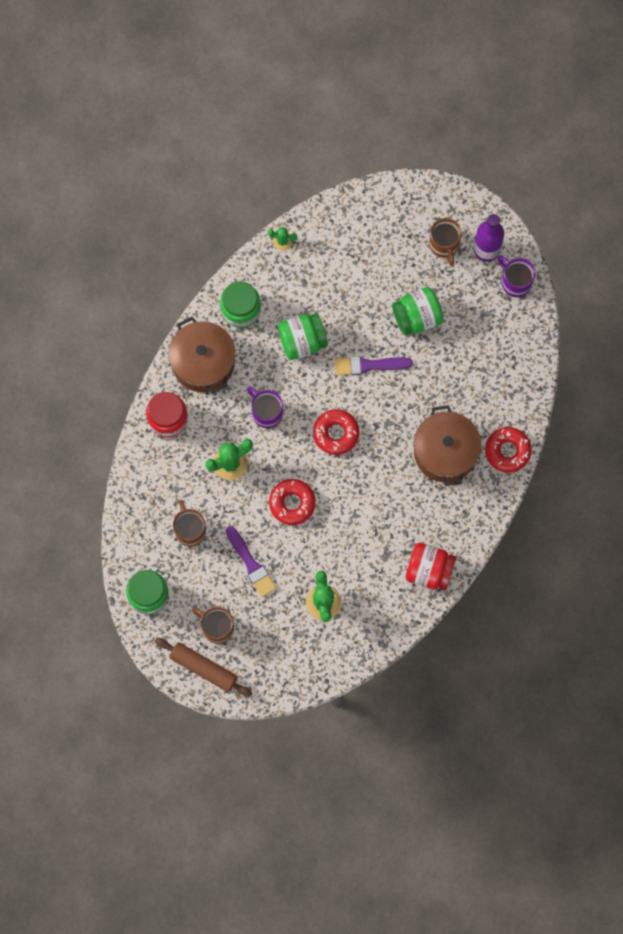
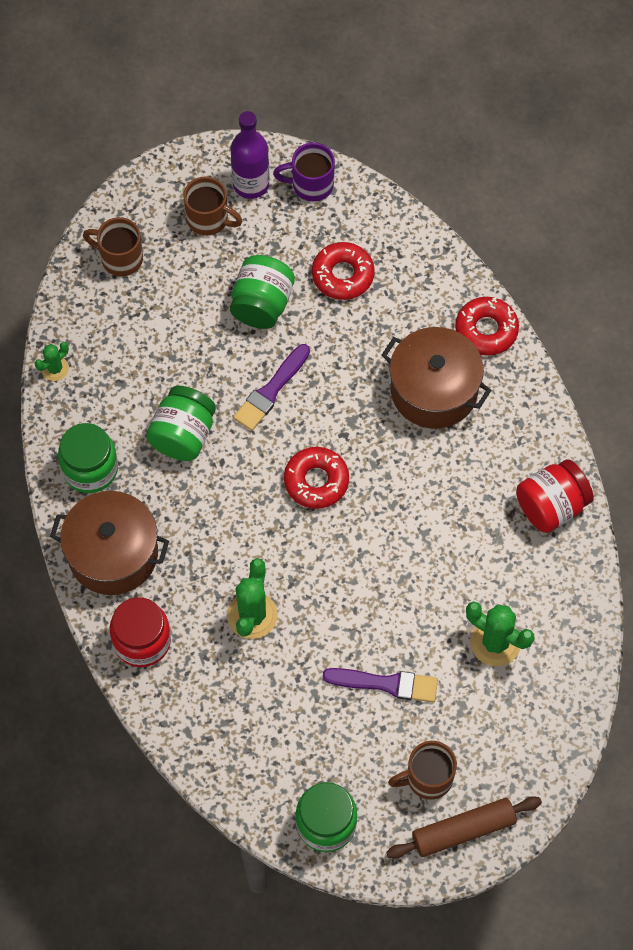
camera: 50 degrees left, 10 degrees down
(190, 529) = (290, 718): brown mug -> brown mug (120, 258)
(266, 412) = (228, 533): purple mug -> none
(292, 503) = (354, 586): red donut -> red donut (343, 275)

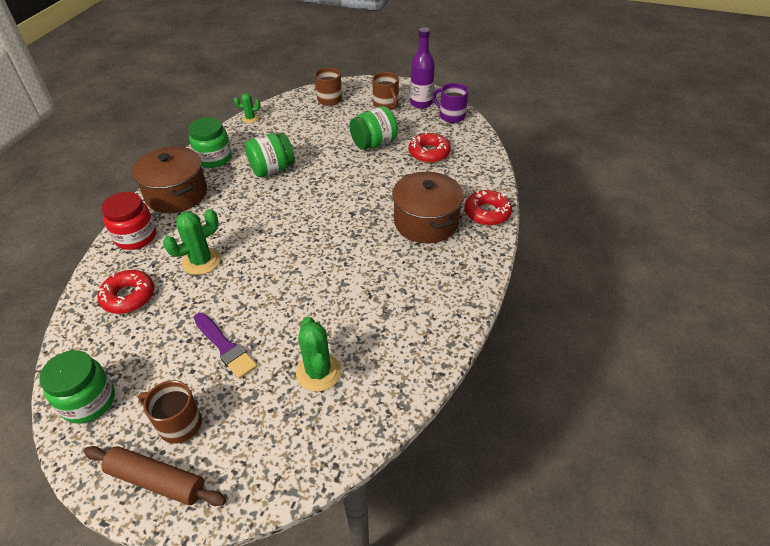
camera: 40 degrees right, 20 degrees down
(271, 391) = (337, 176): purple brush -> none
(316, 481) = (312, 224): red donut -> red donut (128, 296)
(551, 506) = (439, 319): red jar -> none

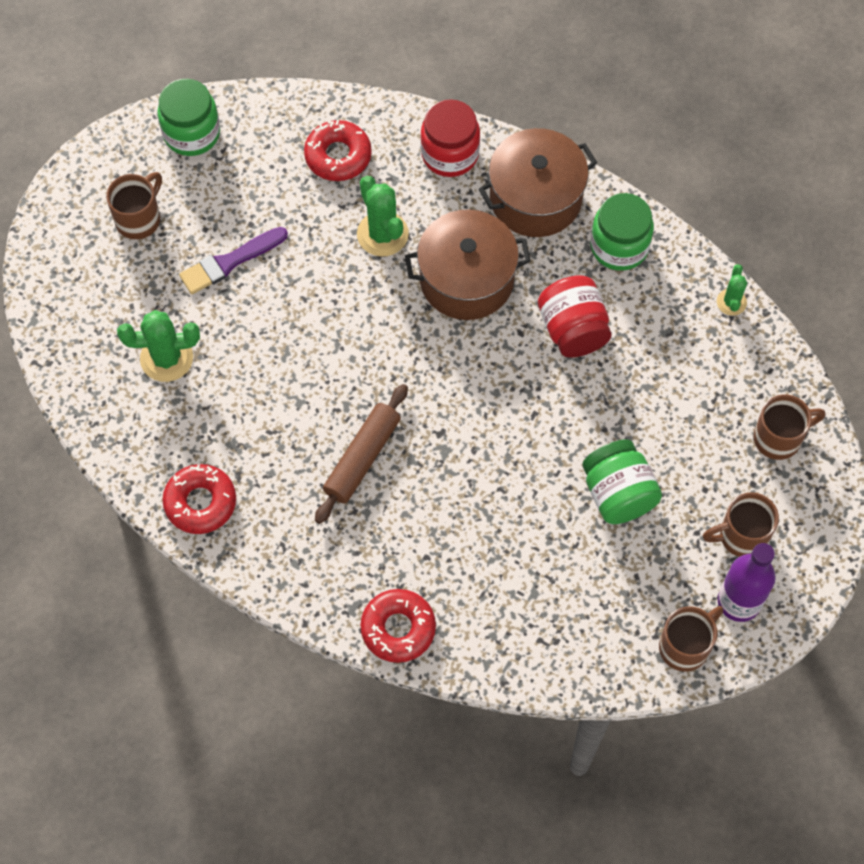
camera: 100 degrees right, 20 degrees up
(156, 481) = (81, 202): brown rolling pin -> brown rolling pin (362, 458)
(272, 169) = (573, 329): green jar -> red jar
(426, 222) = (397, 533): brown pot -> brown pot (466, 279)
(429, 153) = (573, 578): red donut -> red donut (200, 502)
(451, 116) = (685, 646): purple mug -> brown mug

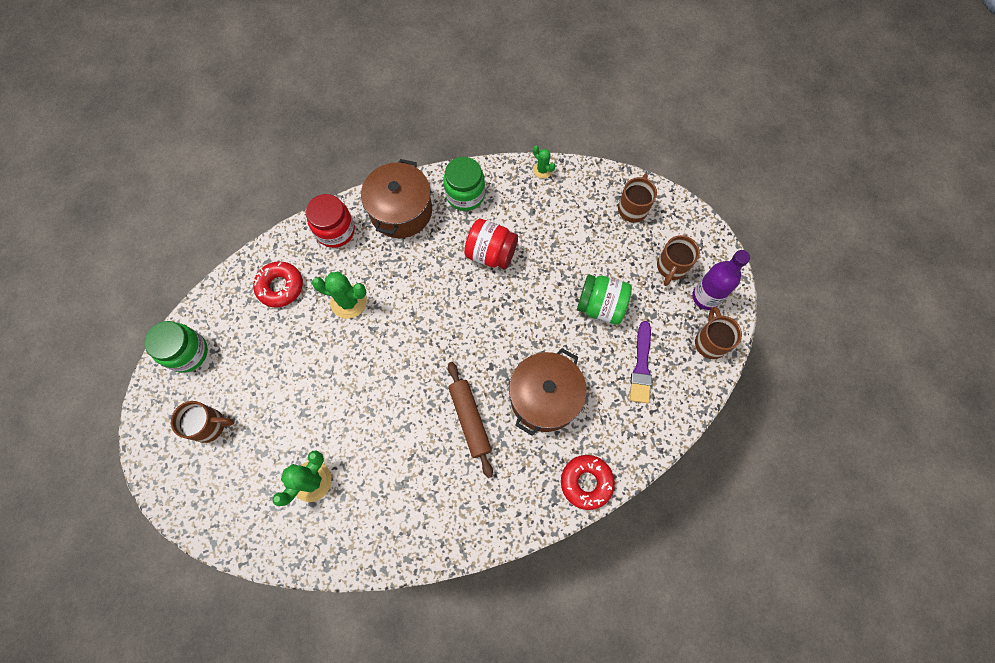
camera: 50 degrees left, 5 degrees up
(139, 218) = (210, 425): brown mug -> brown mug turned 105 degrees clockwise
(200, 502) = (418, 534): red donut -> none
(229, 262) = (286, 396): purple brush -> purple brush (641, 366)
(466, 279) = (415, 281): brown pot -> brown pot (544, 397)

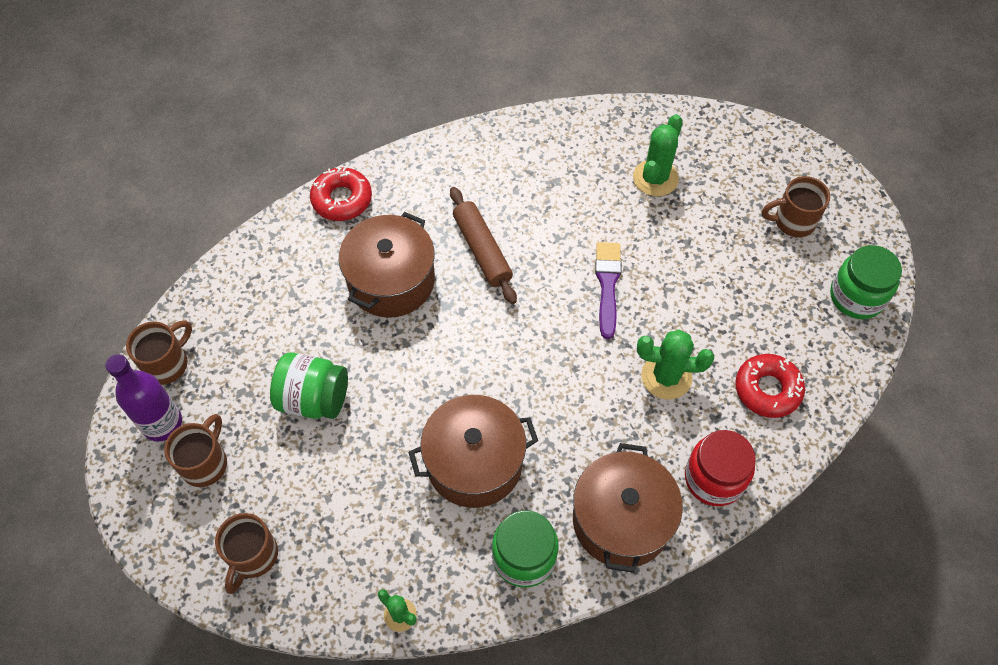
camera: 175 degrees right, 10 degrees down
(491, 253) = (474, 463): red jar -> brown pot
(641, 366) = (265, 326): purple brush -> purple brush (607, 285)
(710, 342) = (167, 363): brown mug -> brown mug turned 135 degrees counterclockwise

